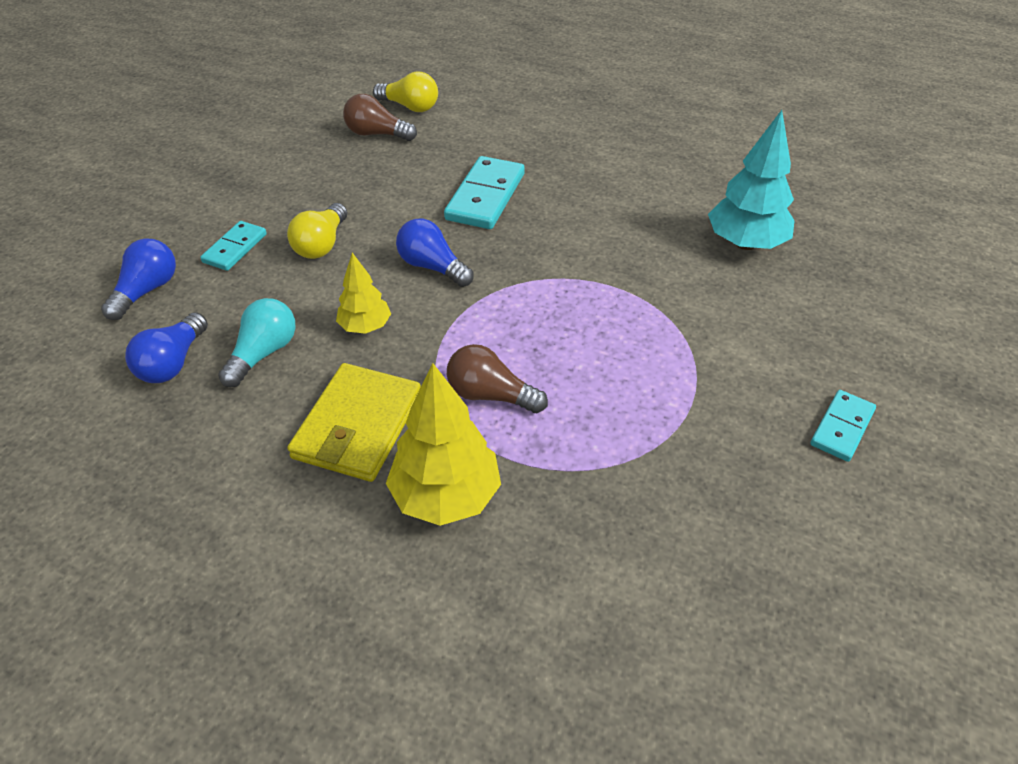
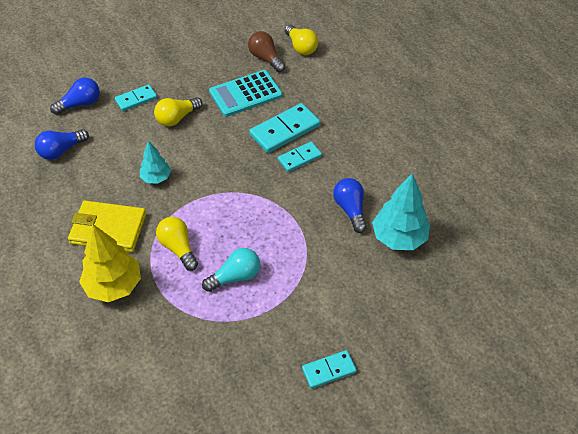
camera: 35 degrees right, 5 degrees up
(263, 353) = (101, 167): turquoise light bulb -> turquoise light bulb (235, 277)
(357, 426) = (108, 229): yellow wallet -> yellow wallet turned 45 degrees clockwise
(365, 327) = (156, 178): yellow tree -> turquoise tree
(390, 180) = (245, 94): none -> turquoise calculator
(432, 267) = (217, 160): blue light bulb -> blue light bulb (350, 209)
(490, 395) = (178, 248): brown light bulb -> yellow light bulb
(537, 217) = (299, 158): none -> turquoise domino

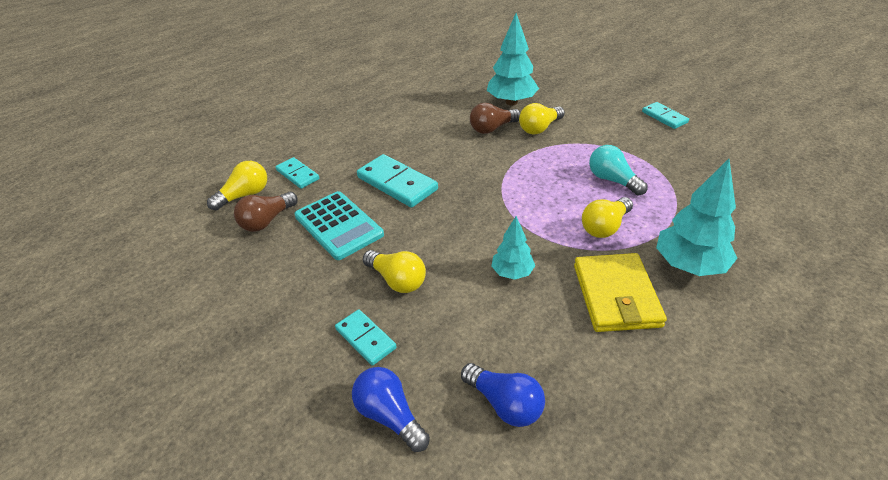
camera: 100 degrees left, 10 degrees down
(114, 285) = (689, 265): yellow tree -> turquoise tree
(299, 158) = (437, 167): turquoise domino -> turquoise domino (298, 174)
(339, 247) = (539, 128): none -> yellow light bulb
(350, 209) = (492, 128): blue light bulb -> brown light bulb

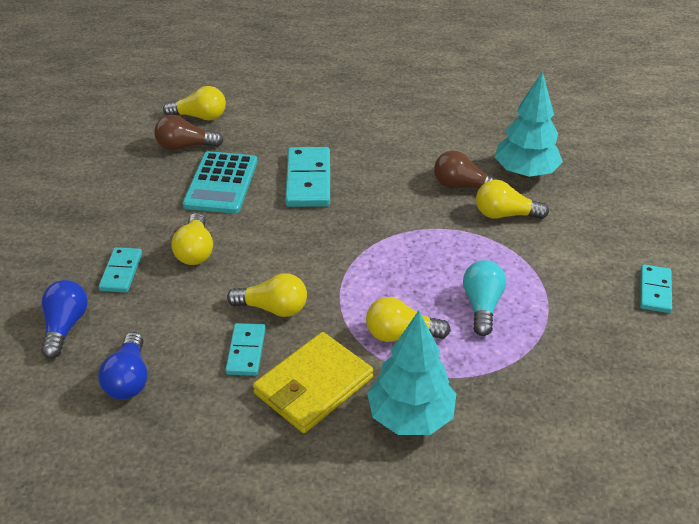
camera: 45 degrees right, 0 degrees up
(298, 174) = (254, 124): turquoise domino -> turquoise domino (246, 351)
(512, 273) = (273, 308): turquoise tree -> yellow light bulb

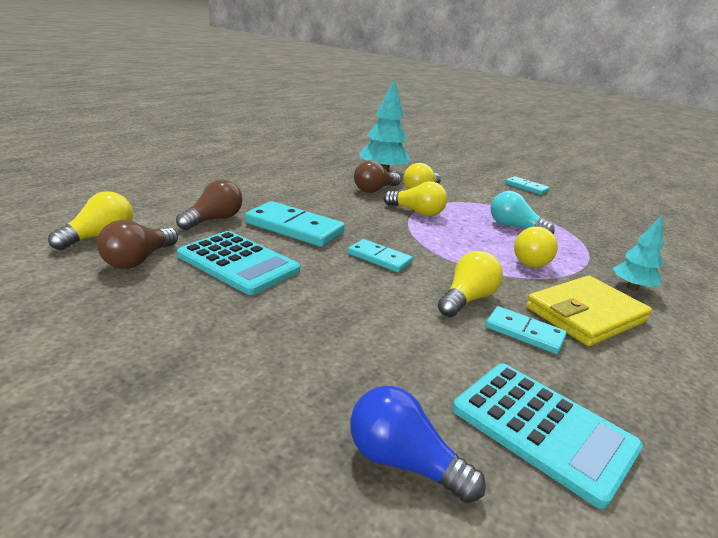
camera: 65 degrees left, 15 degrees down
(121, 272) = (324, 373): turquoise domino -> turquoise domino (379, 258)
(129, 379) = (543, 429): blue light bulb -> turquoise calculator
(195, 251) = (337, 311): yellow light bulb -> yellow light bulb (416, 212)
(278, 140) = (213, 220): none -> brown light bulb
(313, 385) = (585, 314): yellow wallet -> yellow wallet turned 75 degrees clockwise
(410, 417) = (632, 288): turquoise tree -> turquoise tree, size x0.58

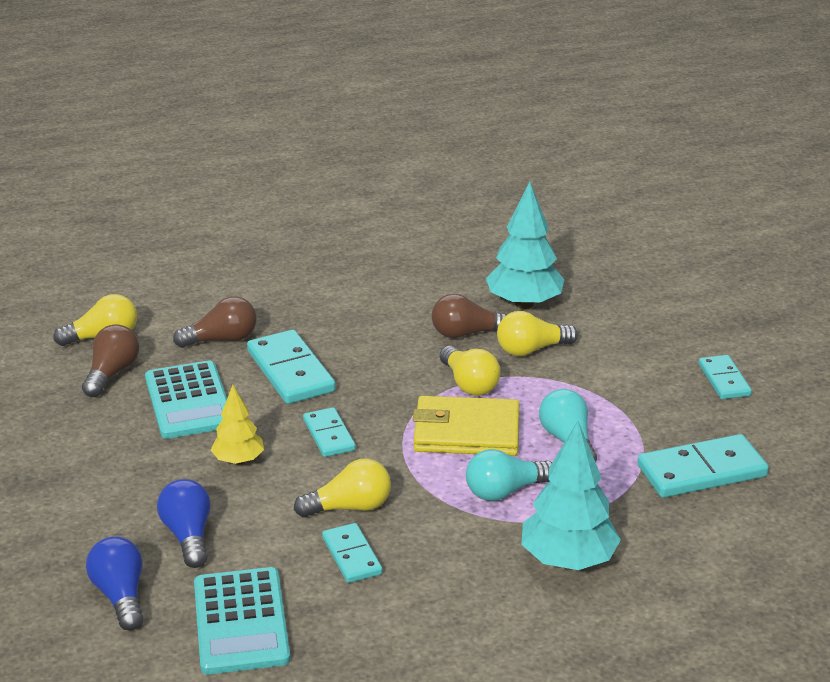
camera: 40 degrees right, 5 degrees up
(138, 260) = (112, 373): brown light bulb -> brown light bulb turned 135 degrees clockwise
(338, 293) = (238, 460): none -> yellow tree
(383, 368) = (188, 536): none -> blue light bulb
(533, 260) = (505, 491): yellow light bulb -> turquoise light bulb
(585, 314) = (448, 564): yellow wallet -> yellow wallet (466, 431)
(593, 225) = (702, 471): none -> turquoise domino
(632, 288) = (568, 561): turquoise tree -> turquoise tree, size x1.71

